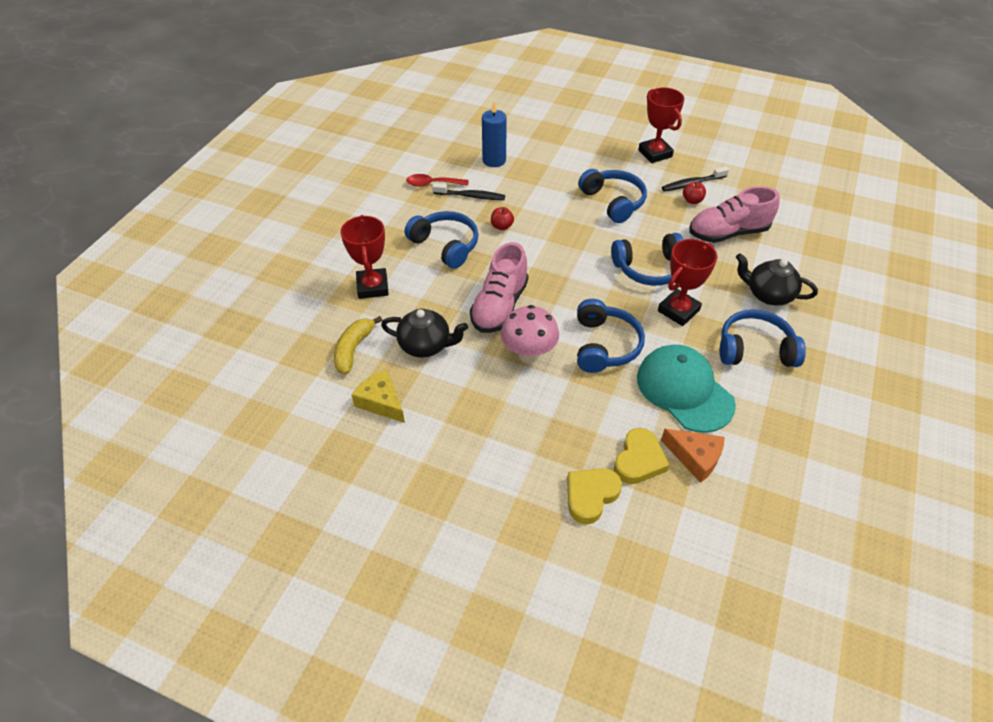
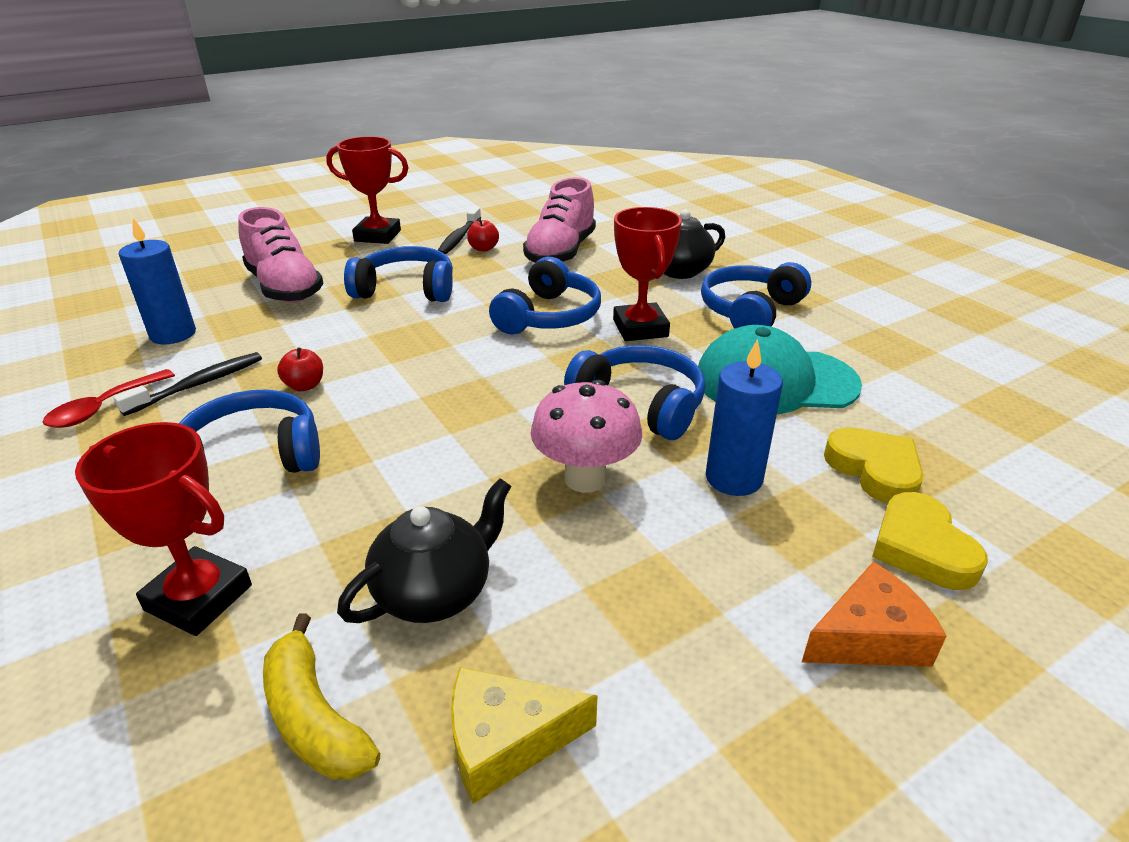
camera: 55 degrees left, 15 degrees down
(499, 306) = (456, 462): pink shoe -> pink shoe (285, 288)
(578, 406) = (733, 478): none -> blue candle
(695, 457) = (896, 423): orange cheese -> orange cheese (869, 637)

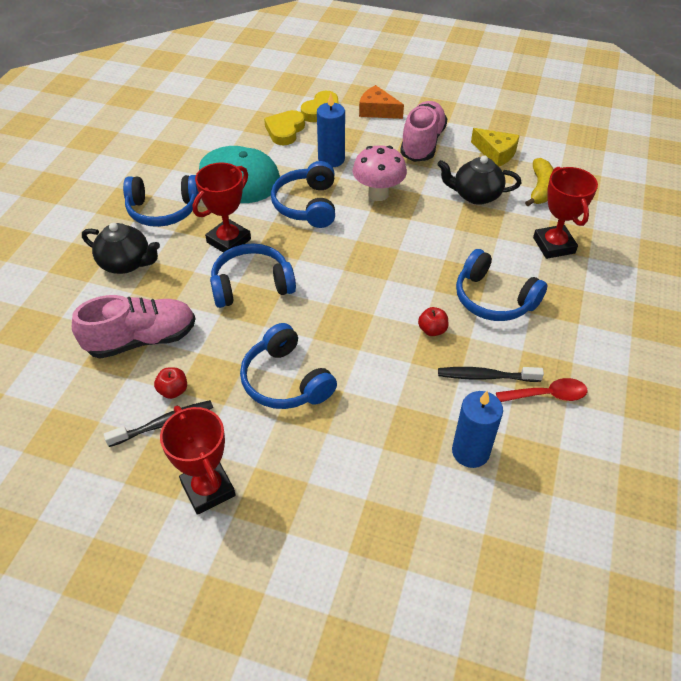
camera: 130 degrees left, 15 degrees up
(285, 288) = (355, 456): pink shoe -> pink shoe (422, 143)

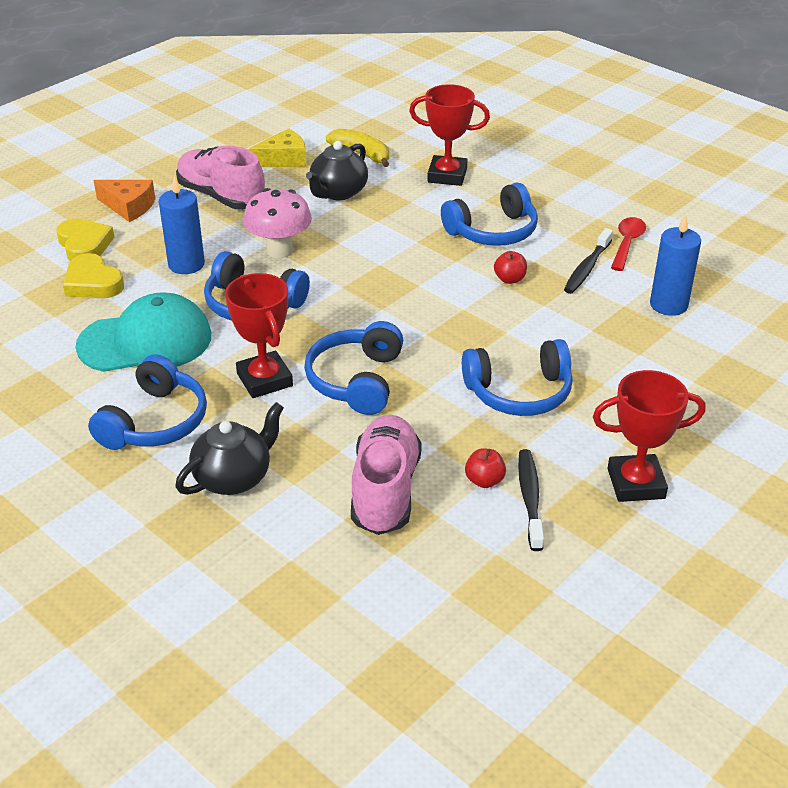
camera: 65 degrees left, 10 degrees down
(377, 111) = (128, 207): orange cheese -> orange cheese turned 120 degrees counterclockwise

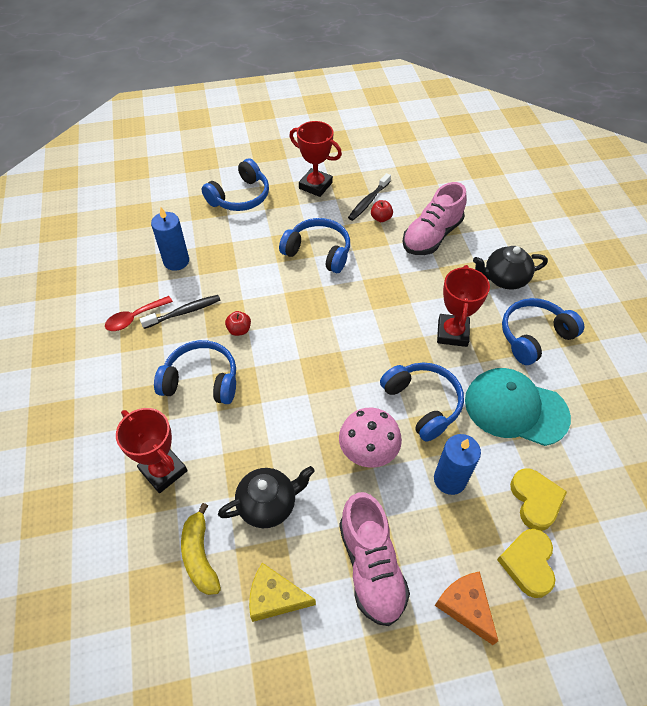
camera: 145 degrees left, 15 degrees up
(356, 380) = (399, 304): blue headphones -> blue headphones (240, 197)

